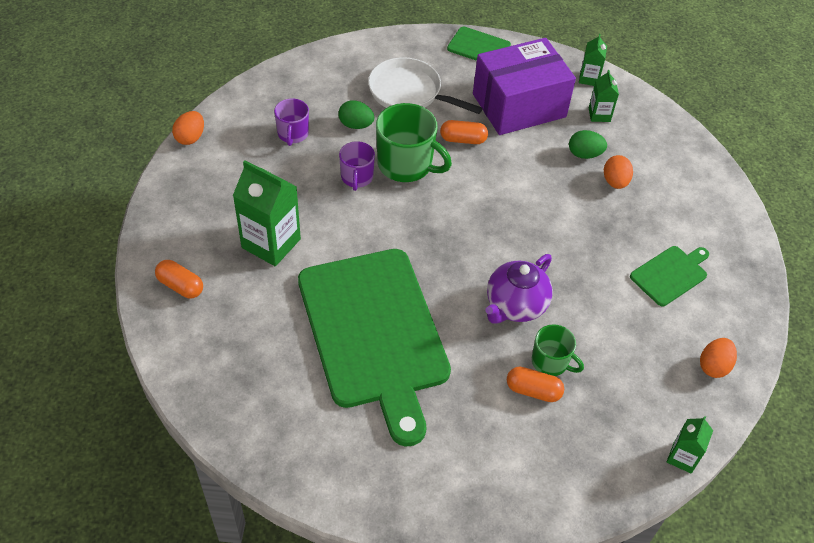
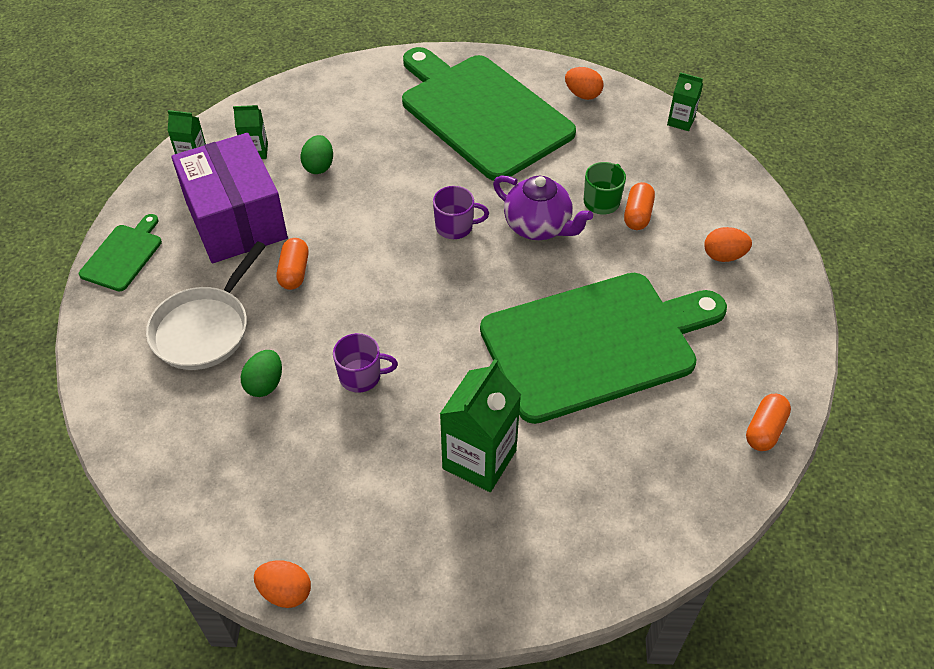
camera: 90 degrees left, 0 degrees up
(180, 286) = (561, 555): orange capsule -> orange capsule (764, 430)
(293, 134) = (280, 456): purple mug -> purple mug (455, 227)
(406, 165) = (338, 326): green mug -> none
(615, 182) = (360, 144): orange egg -> orange egg (723, 256)
(670, 274) = (481, 113): green cutting board -> green cutting board, size x2.34

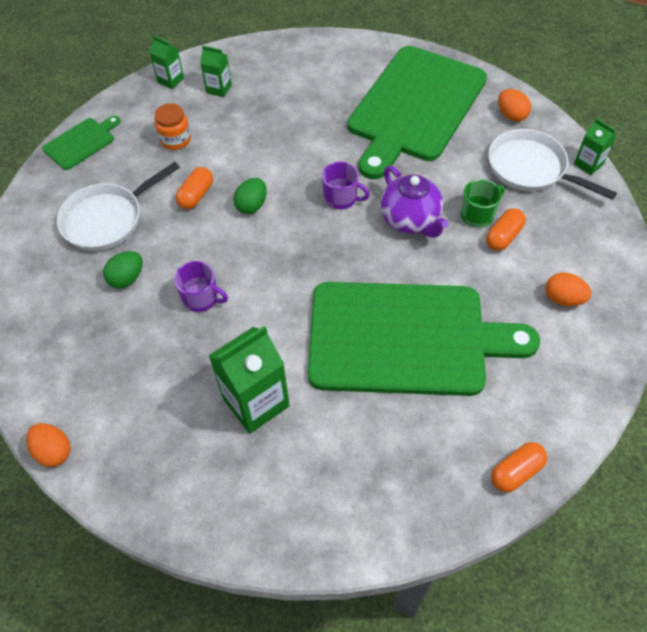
camera: 25 degrees right, 5 degrees up
(236, 220) = (175, 139): purple box -> orange jar
(319, 166) = (260, 115): green egg -> green egg (252, 205)
(481, 113) = (414, 107): green cutting board -> green cutting board turned 135 degrees counterclockwise
(629, 141) = (531, 169): none -> white pan

